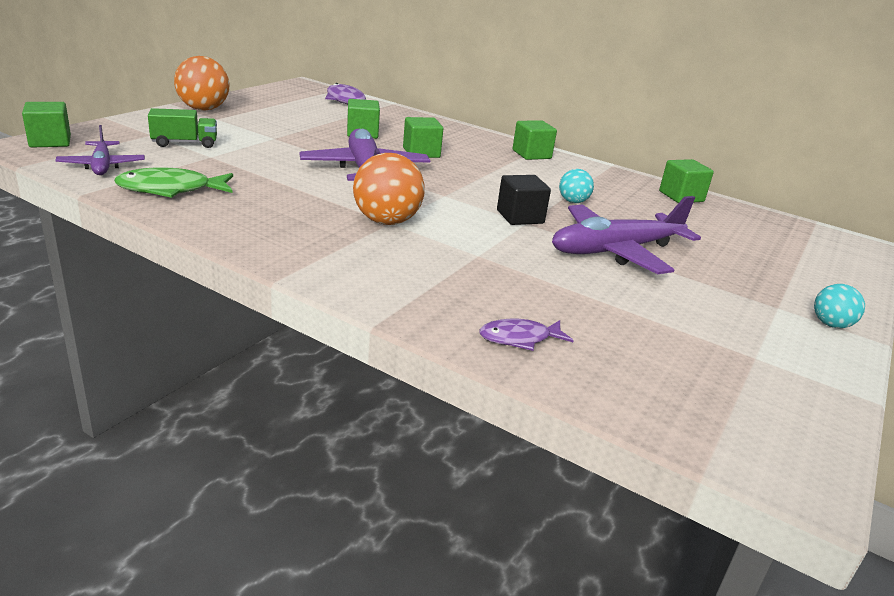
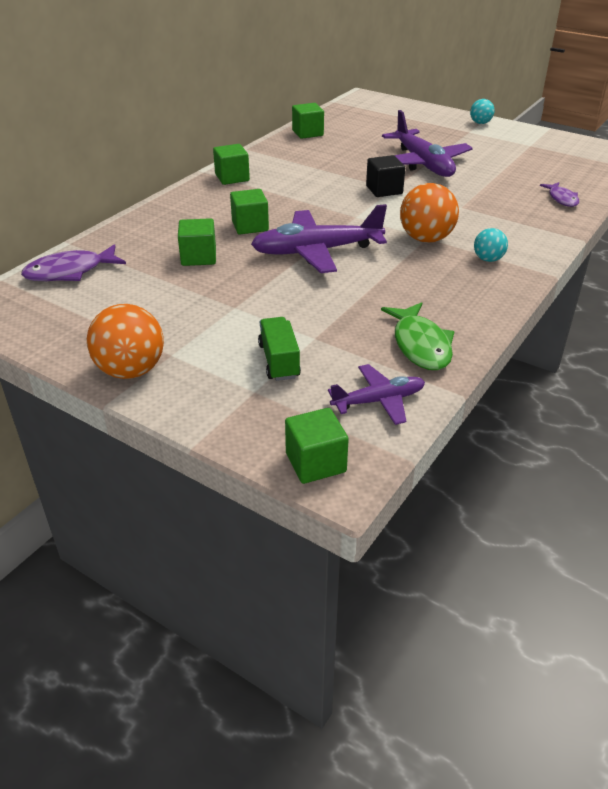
camera: 85 degrees left, 10 degrees up
(573, 201) = (341, 170): turquoise ball -> turquoise ball (488, 259)

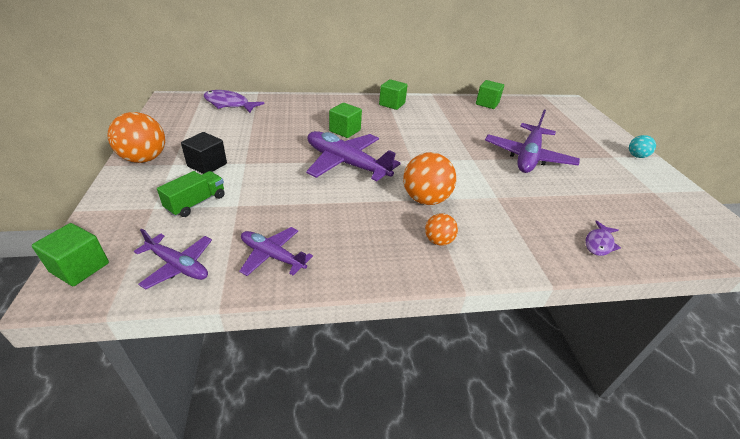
camera: 45 degrees right, 0 degrees up
(198, 257) = (288, 130): green cube -> none
(384, 190) = (464, 156): black cube -> black cube (207, 165)
(420, 345) = (272, 256): green fish -> purple plane
(488, 259) = (438, 241): turquoise ball -> orange ball

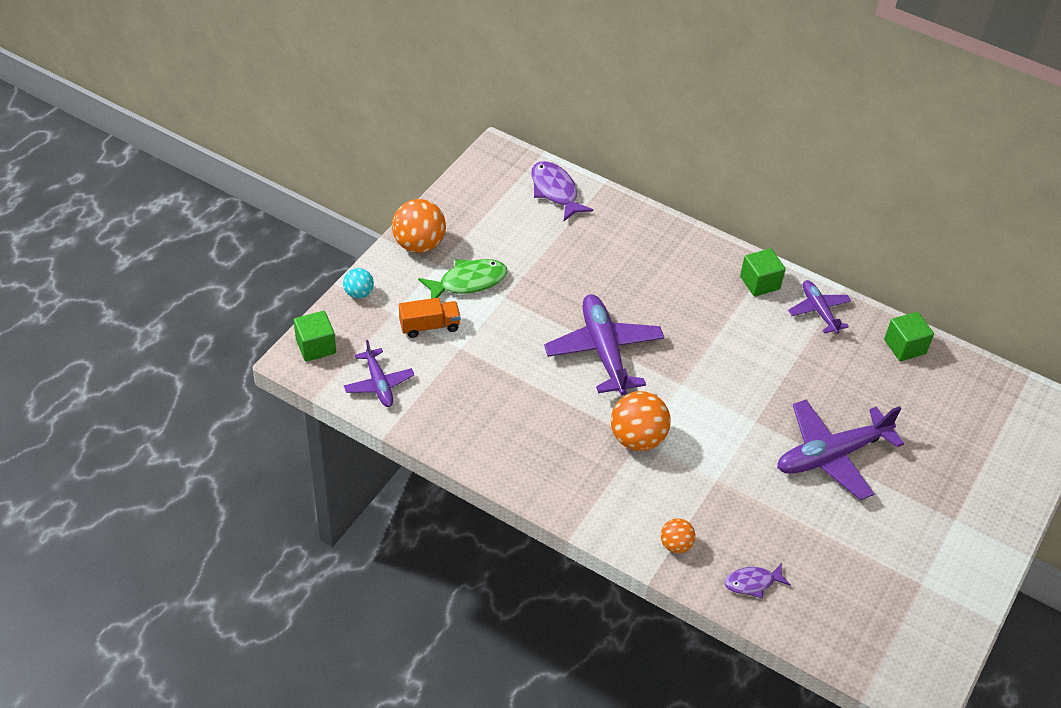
camera: 40 degrees right, 10 degrees up
(196, 203) = (429, 326): green truck -> orange truck
(207, 165) = (468, 282): black cube -> green fish
(272, 256) = (450, 416): purple plane -> purple plane (819, 311)
(345, 131) = (650, 301): green cube -> none
(438, 241) = (599, 485): orange ball -> orange ball (675, 545)
(636, 156) = (992, 537): turquoise ball -> turquoise ball (359, 293)

